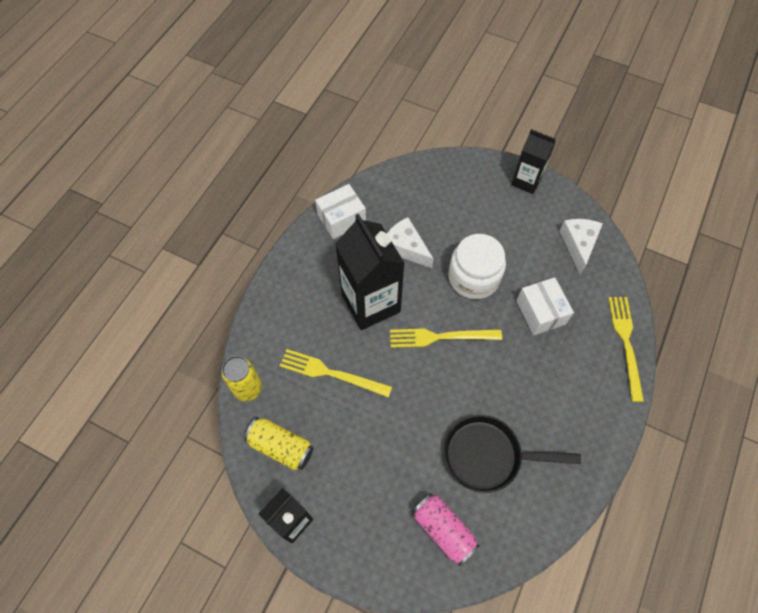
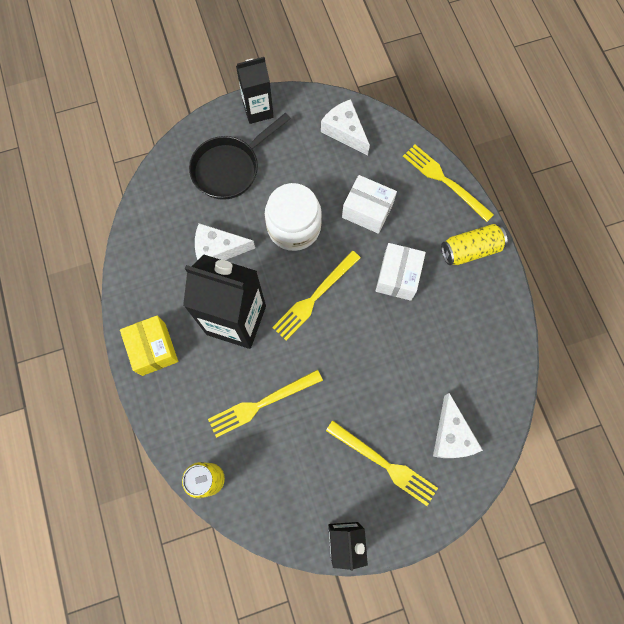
camera: 45 degrees left, 10 degrees up
(281, 447) = (281, 496): yellow can -> yellow can (470, 250)
(299, 273) = (153, 349): none -> yellow box
(341, 219) = (141, 271): white box -> white box (397, 277)
(373, 498) = (384, 464): none -> yellow fork
(443, 530) = (451, 435): pink can -> white cheese
(488, 456) = (431, 354): black pan -> black pan (230, 168)

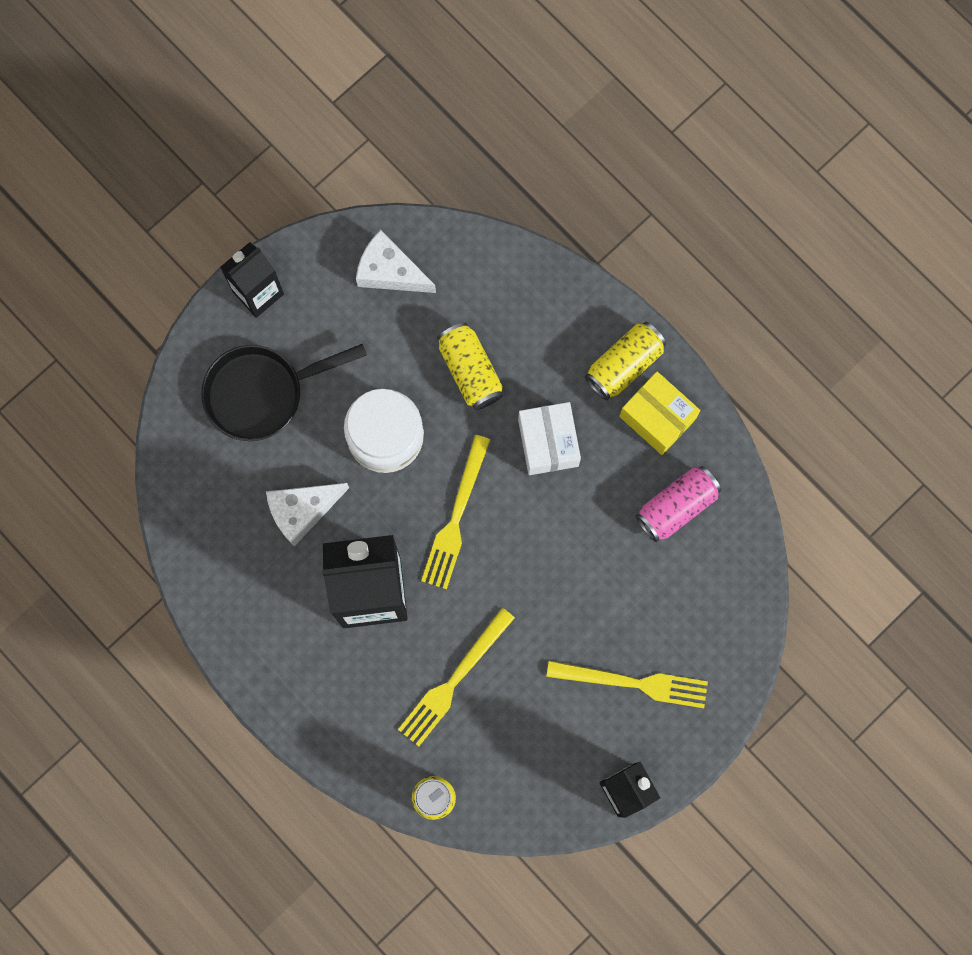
camera: 25 degrees left, 5 degrees up
(153, 349) = (286, 676): yellow box -> yellow box (657, 417)
(230, 168) = (262, 393): black pan -> black pan turned 45 degrees clockwise
(367, 211) = (470, 371): white box -> yellow can
(445, 181) = (552, 284): yellow fork -> none
(451, 435) = (698, 612): white cheese -> none
(466, 356) = (676, 506): none -> pink can

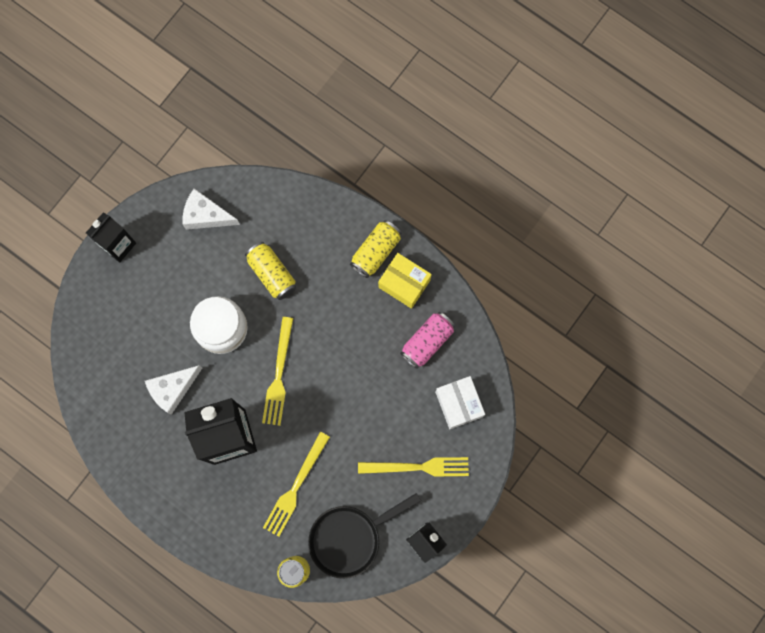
camera: 10 degrees left, 0 degrees up
(262, 393) = (132, 313): black pan -> black pan (350, 538)
(548, 443) = (333, 313): white box -> white box (459, 404)

